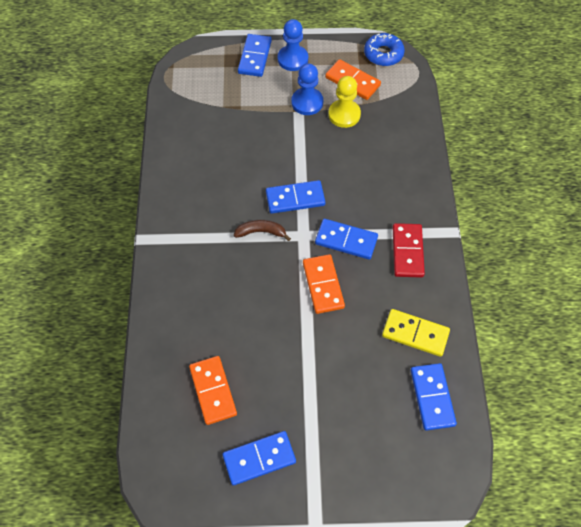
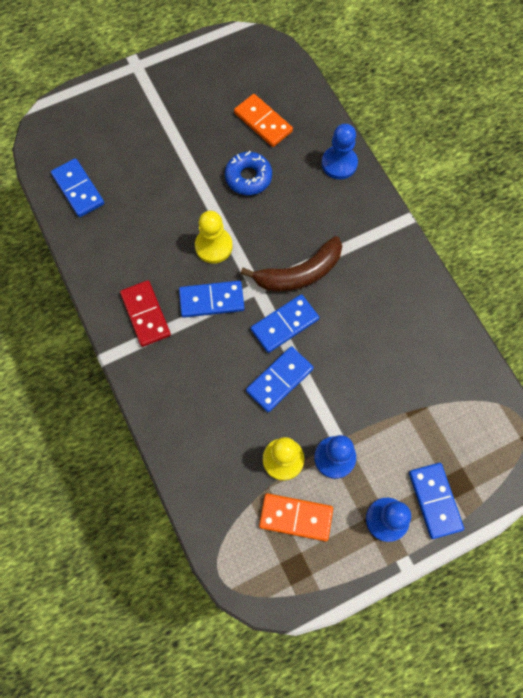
camera: 155 degrees right, 10 degrees up
(166, 314) = (339, 163): none -> blue pawn
(259, 458) = (200, 92): blue domino -> blue domino (279, 380)
(261, 232) = (299, 273): brown banana -> brown banana, size x1.73
(323, 285) = (213, 246): orange domino -> yellow pawn
(383, 54) = (276, 585): blue donut -> blue donut (248, 177)
(415, 334) = (110, 236): yellow domino -> none

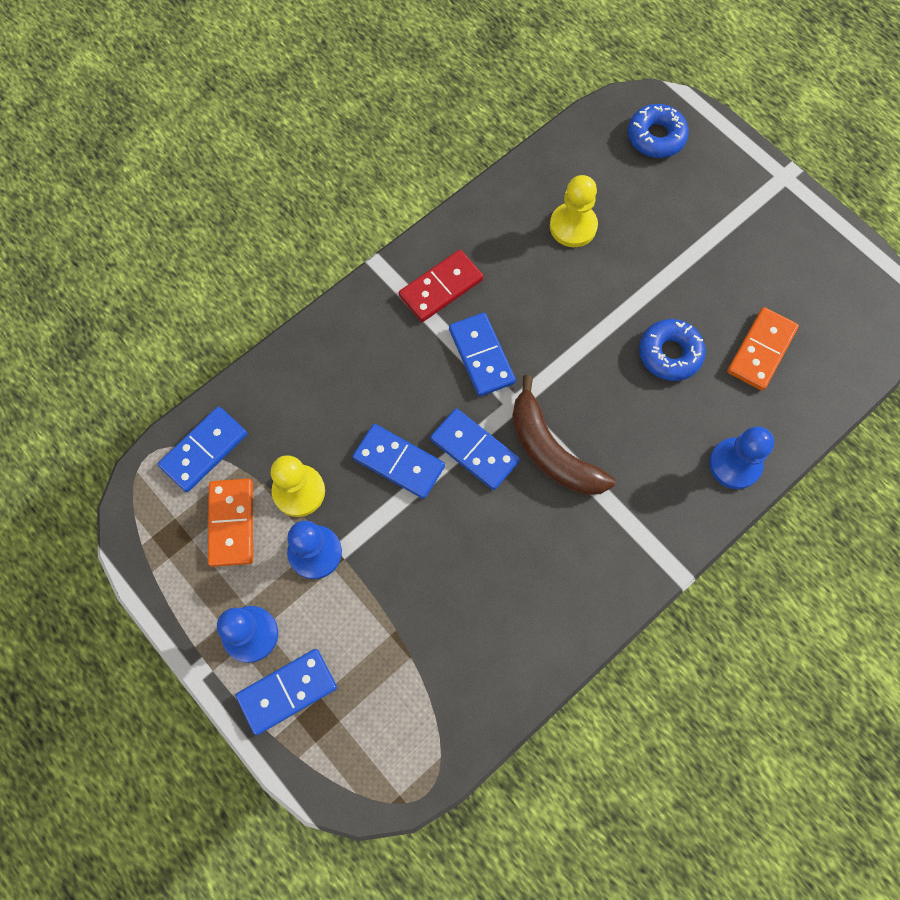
camera: 75 degrees right, 0 degrees up
(72, 133) = (656, 137): none -> blue donut
(78, 189) = (581, 167): blue domino -> blue domino (204, 450)
(213, 246) = (556, 338): yellow pawn -> yellow pawn (573, 226)

